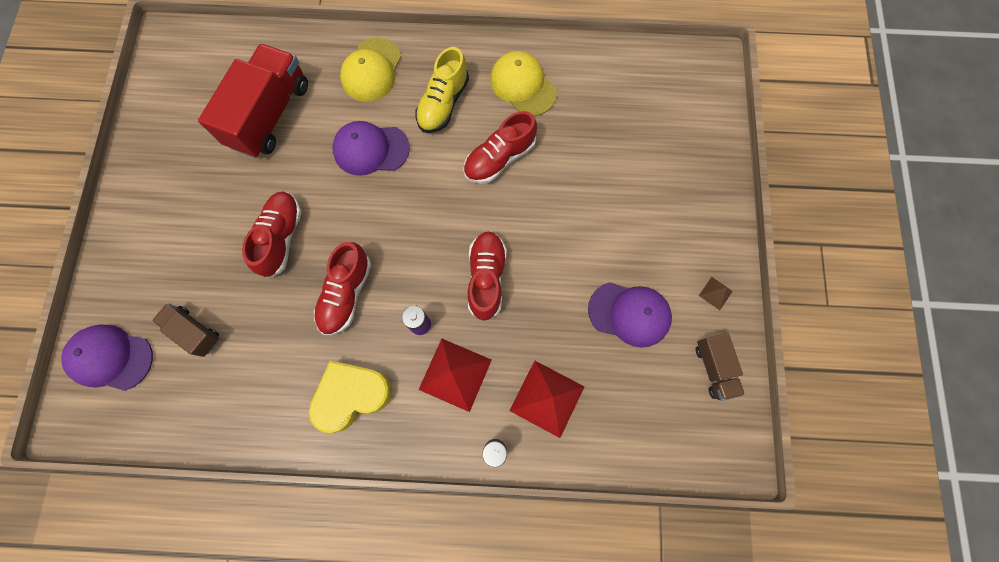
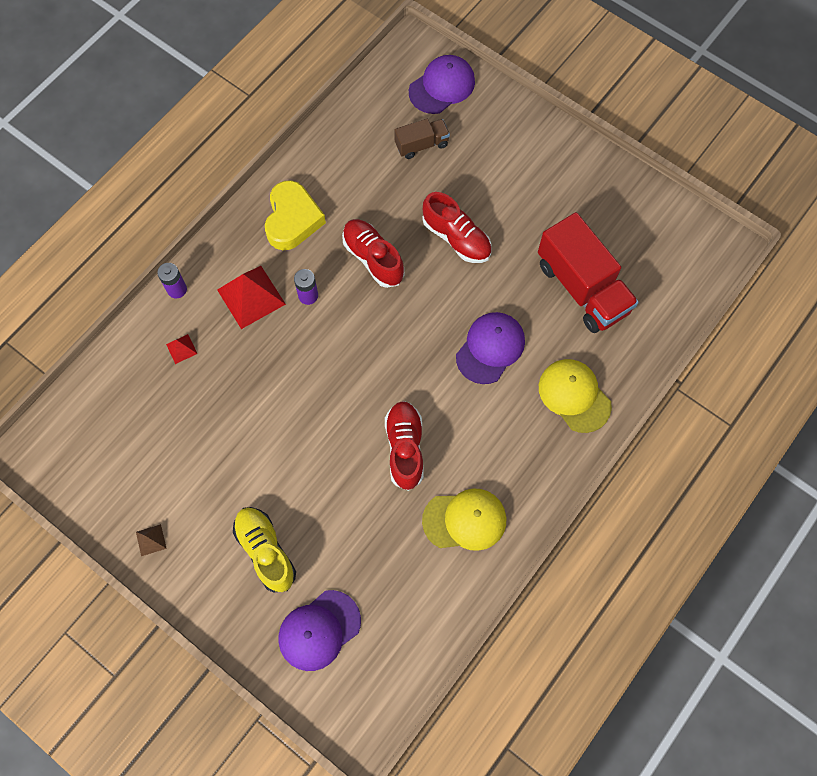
camera: 125 degrees right, 5 degrees down
(443, 103) = (495, 436): yellow shoe -> yellow shoe (265, 551)
(486, 278) = (306, 367): red shoe -> none
(547, 398) = (181, 349): red pyramid -> red pyramid, size x0.46
(629, 314) = (191, 456): purple cap -> purple cap (319, 630)
(714, 368) = (99, 489): brown truck -> none

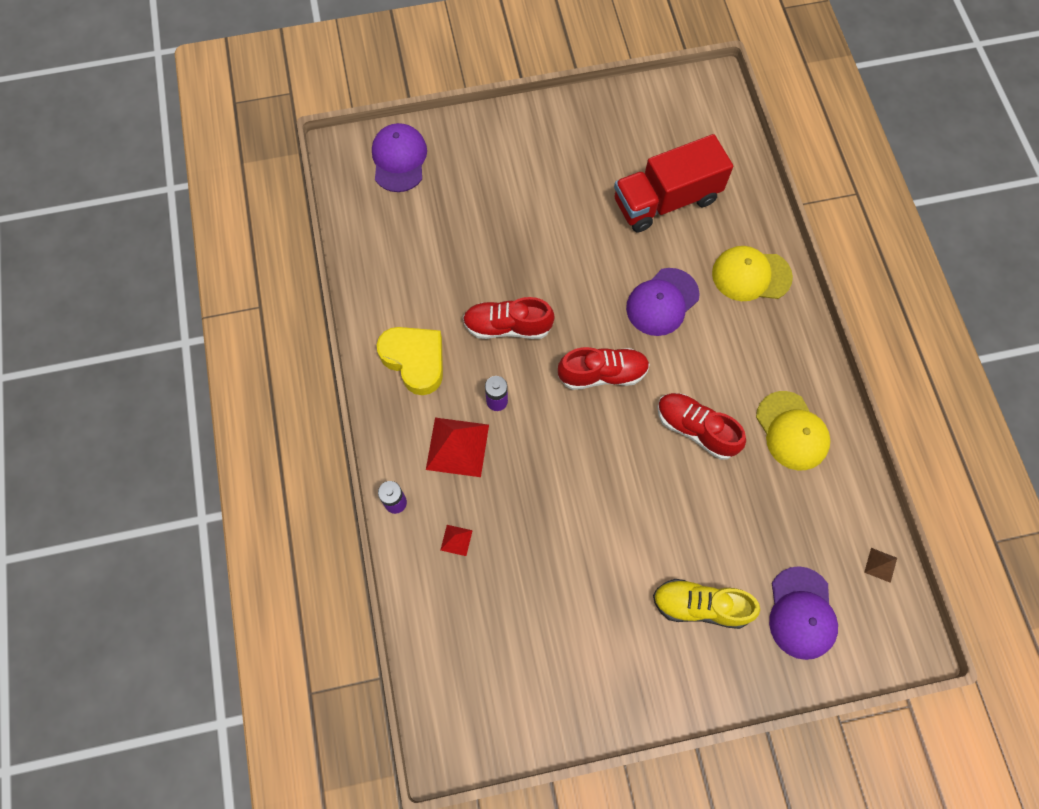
camera: 50 degrees left, 0 degrees up
(151, 540) = (615, 697): brown pyramid -> brown pyramid (880, 565)
(421, 145) = (438, 214): brown truck -> none
(456, 238) = (545, 253): red shoe -> red shoe (602, 374)
(465, 520) = (792, 431): yellow cap -> yellow cap turned 120 degrees clockwise
(490, 348) = (662, 302): purple cap -> purple cap turned 120 degrees counterclockwise
(582, 287) = (666, 200): red truck -> red truck turned 150 degrees clockwise

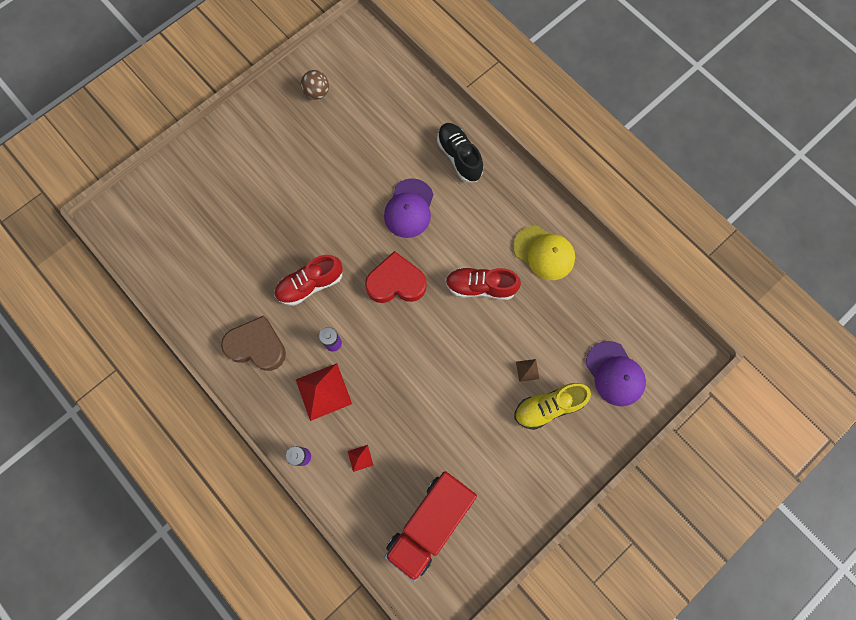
camera: 30 degrees left, 5 degrees up
(399, 159) = (158, 201): purple cap -> none
(415, 360) = (257, 346): yellow heart -> brown heart
(602, 374) = (396, 282): red shoe -> red heart
(629, 129) = (317, 93): none -> brown ball
(666, 200) = (371, 132): red truck -> red truck (430, 522)
(751, 275) = (459, 157): yellow cap -> black shoe
(880, 565) = (647, 312): brown pyramid -> brown pyramid (527, 370)

